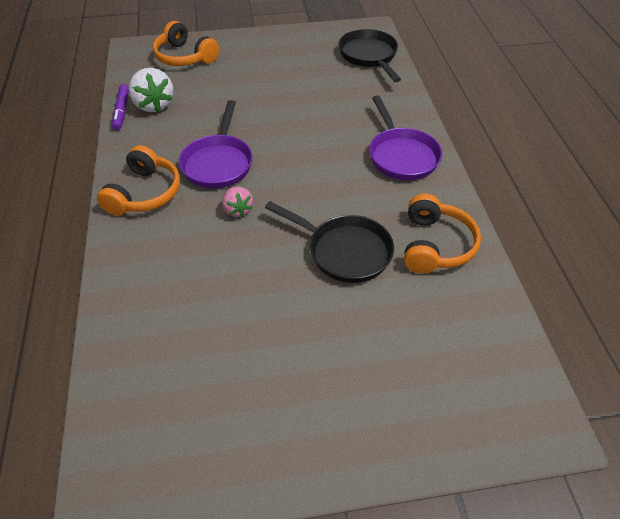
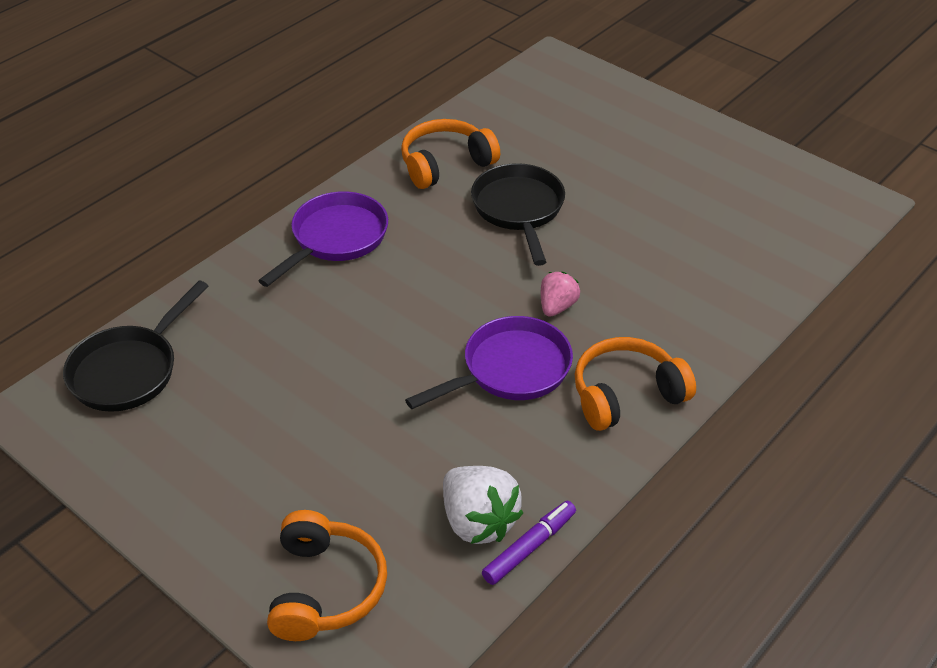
camera: 130 degrees left, 5 degrees down
(154, 105) = (478, 522): white strawberry -> white strawberry turned 120 degrees clockwise

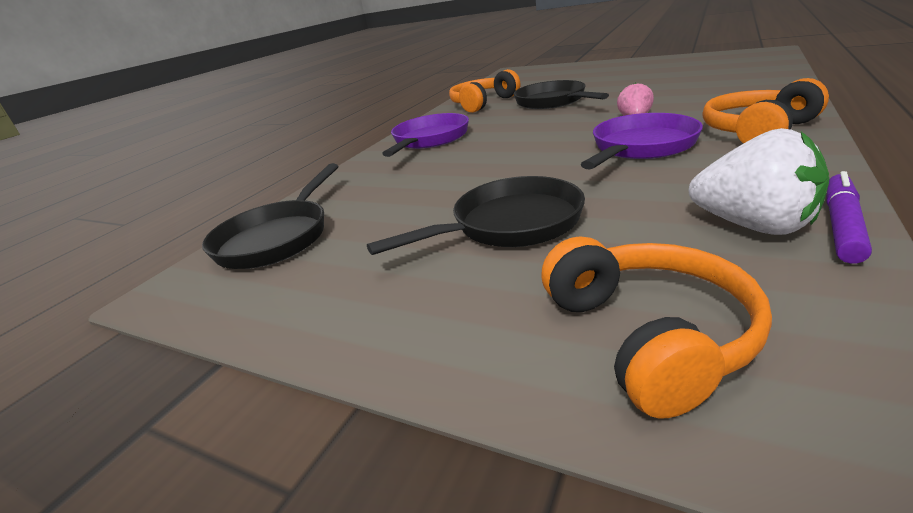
camera: 10 degrees left, 15 degrees down
(319, 440) = (509, 224): none -> black pan

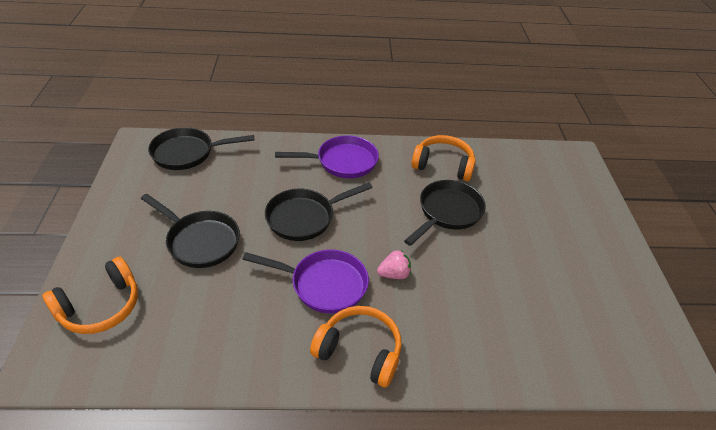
camera: 55 degrees right, 15 degrees up
(512, 157) = (304, 217): none -> black pan
(753, 225) = (197, 342): white strawberry -> none
(841, 226) = (195, 379): purple marker -> none

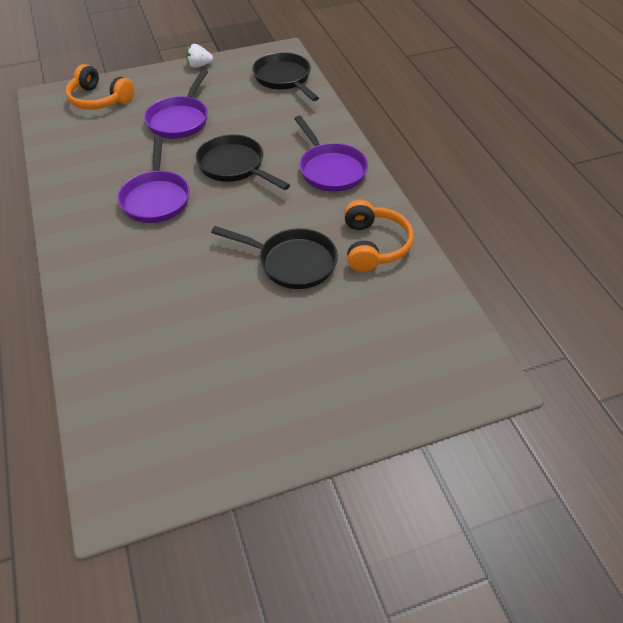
camera: 75 degrees right, 5 degrees up
(107, 205) = (199, 65): none -> white strawberry
(200, 241) = (180, 120): black pan -> purple pan
(359, 351) = (89, 236): orange headphones -> none
(394, 274) = (184, 239): pink strawberry -> none

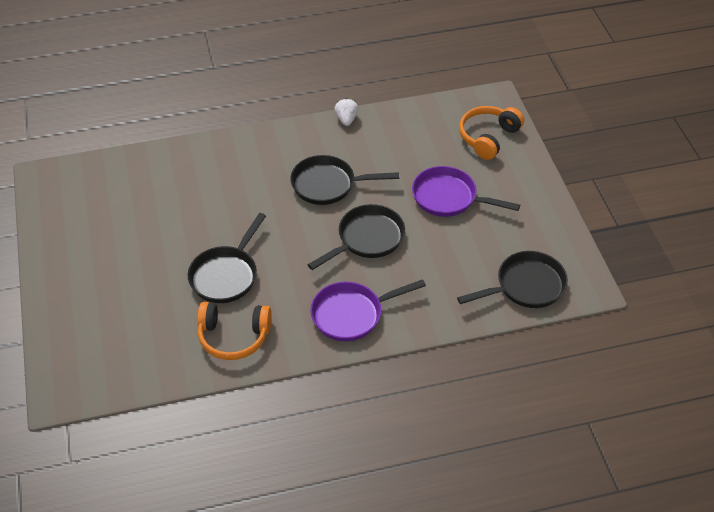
camera: 95 degrees right, 0 degrees up
(156, 198) = (328, 185): purple pan -> black pan
(199, 65) = (554, 211): white strawberry -> white strawberry (346, 119)

